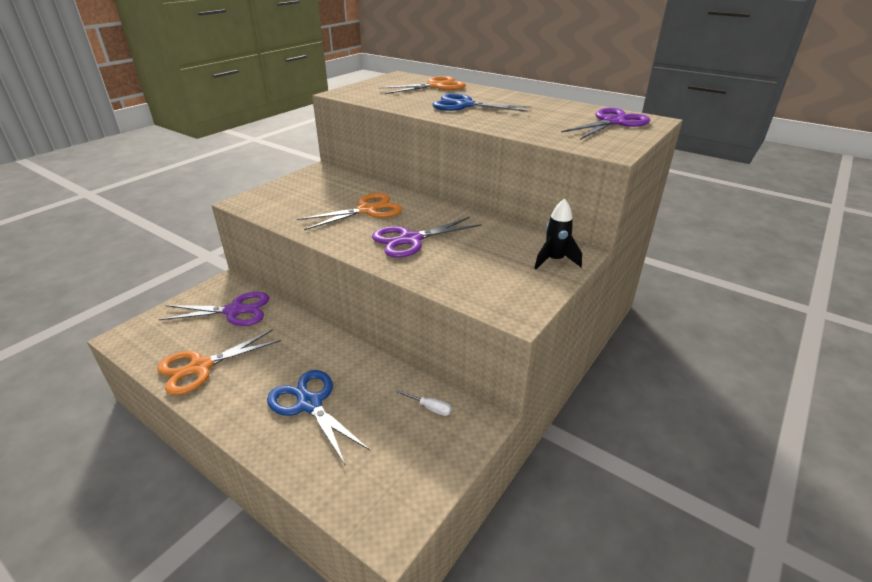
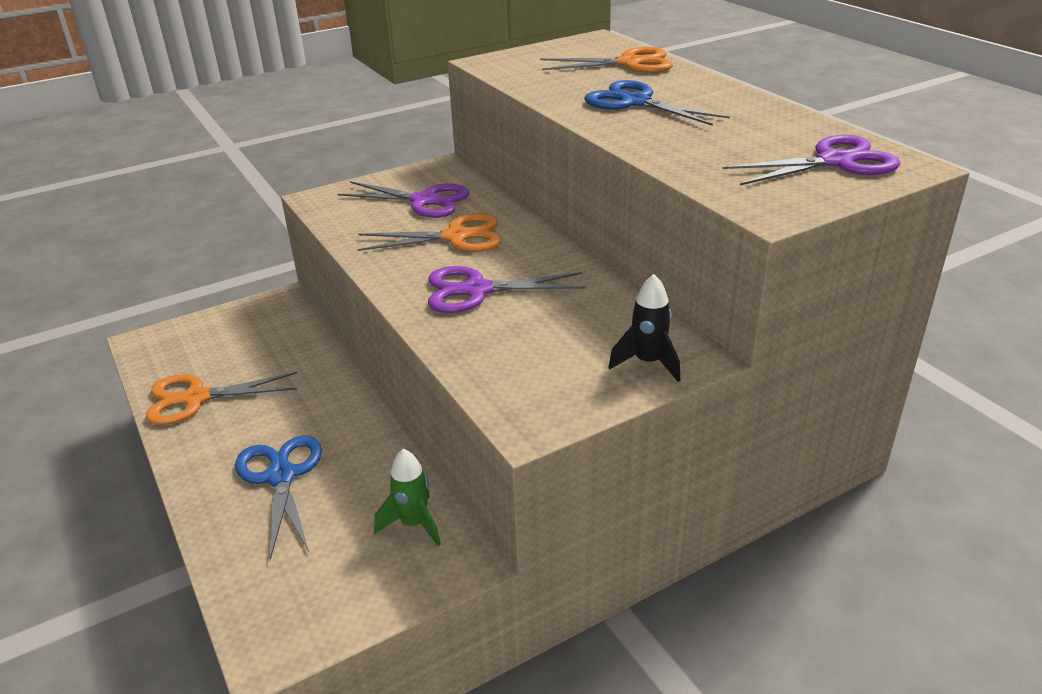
camera: 25 degrees right, 0 degrees up
(235, 311) = (271, 338): purple scissors -> purple scissors (424, 201)
(430, 408) = (414, 524): white screwdriver -> green rocket

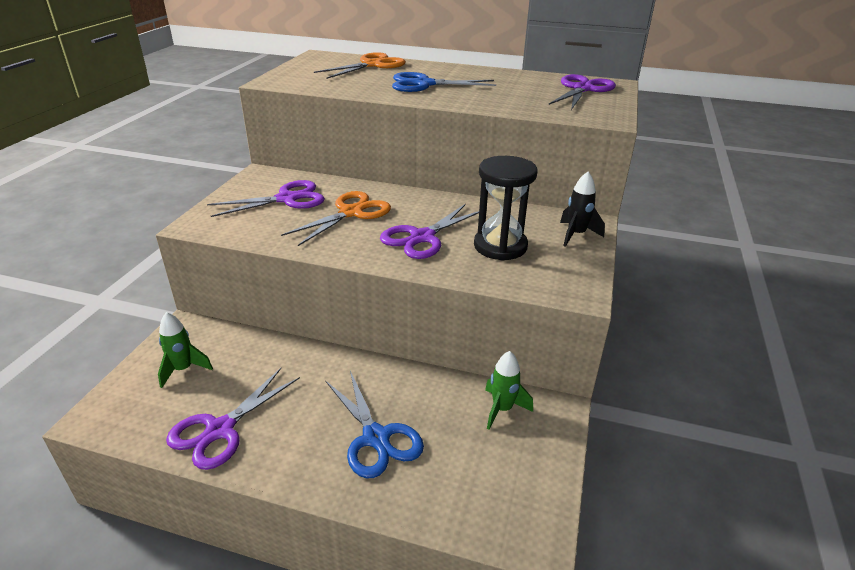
camera: 45 degrees left, 0 degrees up
(196, 398) = (220, 430): orange scissors -> purple scissors
(236, 335) = (183, 369): none -> green rocket
(281, 476) = (376, 438): blue scissors -> blue scissors turned 150 degrees counterclockwise
(537, 335) = (500, 246): none -> black hourglass

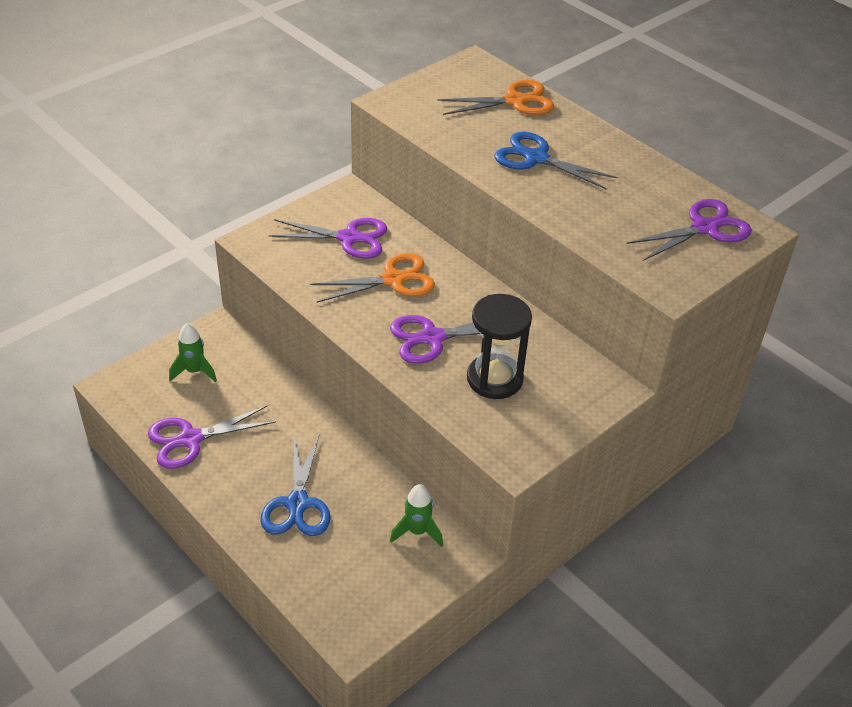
camera: 30 degrees right, 10 degrees up
(576, 235) = (583, 397): black rocket -> none

